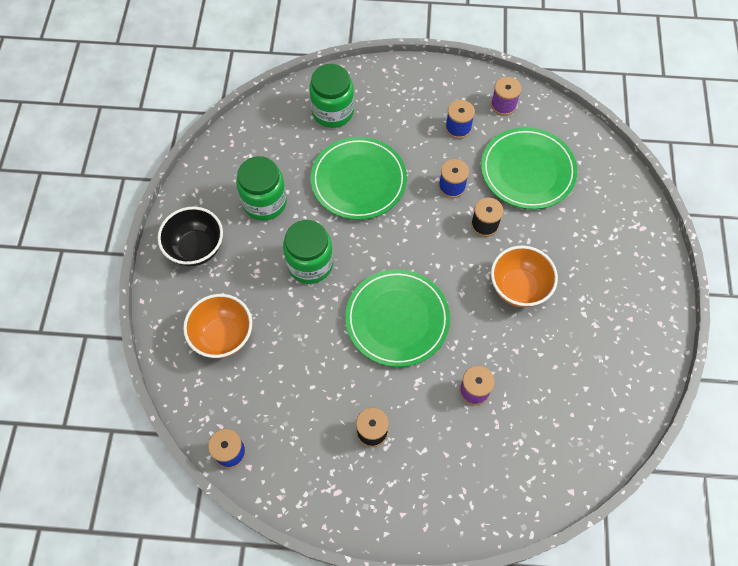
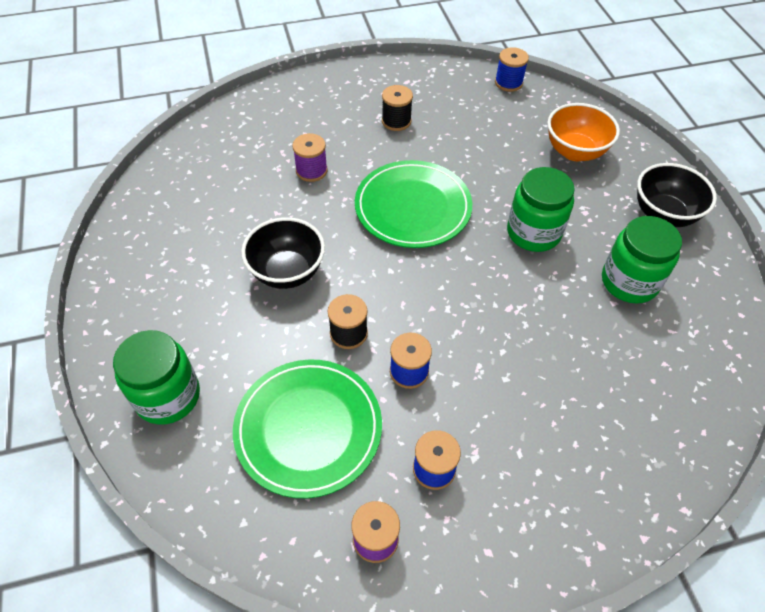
camera: 160 degrees right, 10 degrees down
(333, 112) = (630, 435): green jar -> green jar (168, 396)
(358, 180) = (535, 342): green plate -> none
(518, 288) = (287, 272): orange bowl -> black bowl

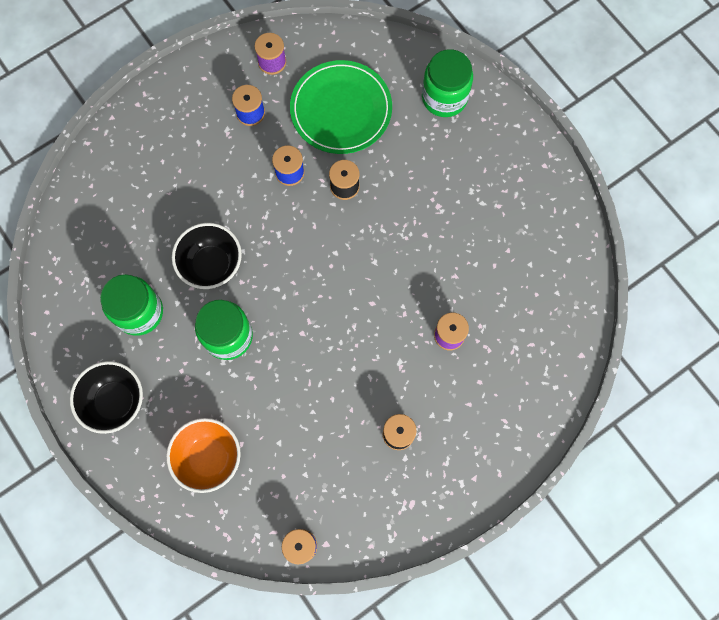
camera: 160 degrees right, 20 degrees up
(287, 272) = (415, 221): black bowl -> black bowl (212, 265)
(413, 207) = (341, 325): green plate -> none

